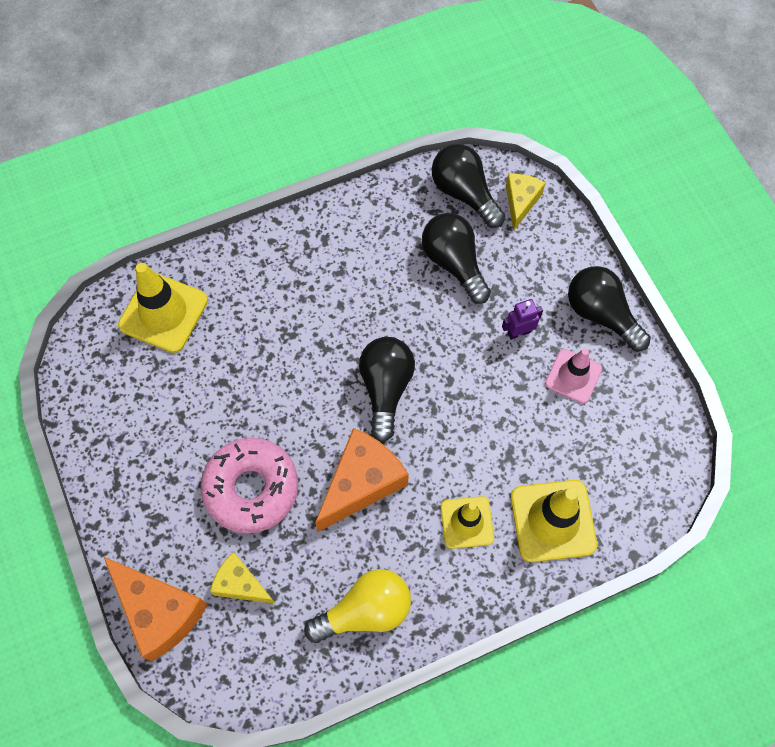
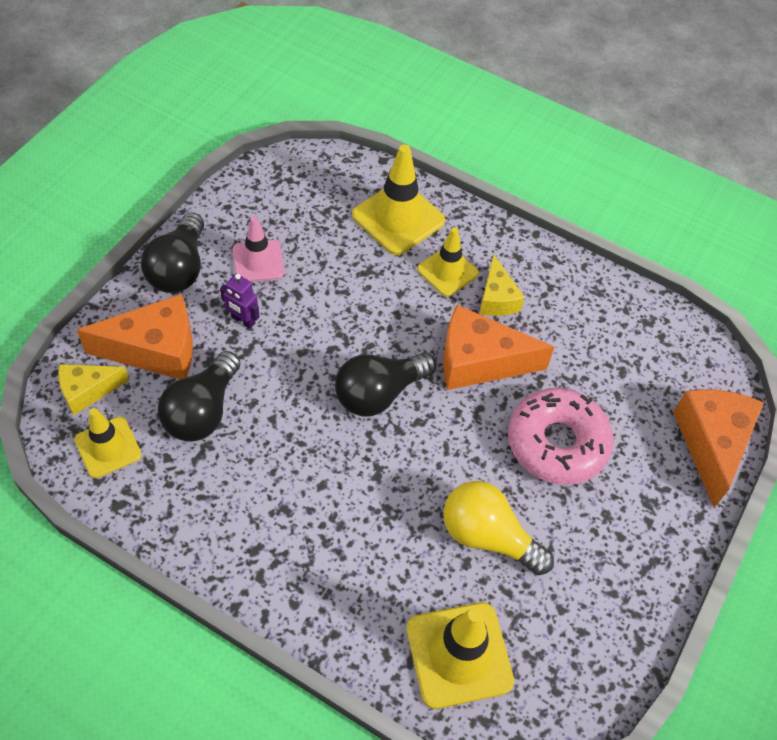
camera: 130 degrees left, 10 degrees down
(240, 584) = (636, 398): yellow cheese -> yellow cheese (497, 298)
(365, 611) = (574, 300): yellow light bulb -> yellow light bulb (488, 536)
(464, 193) = (108, 447): black light bulb -> yellow traffic cone
(530, 260) = (155, 350): none -> orange cheese

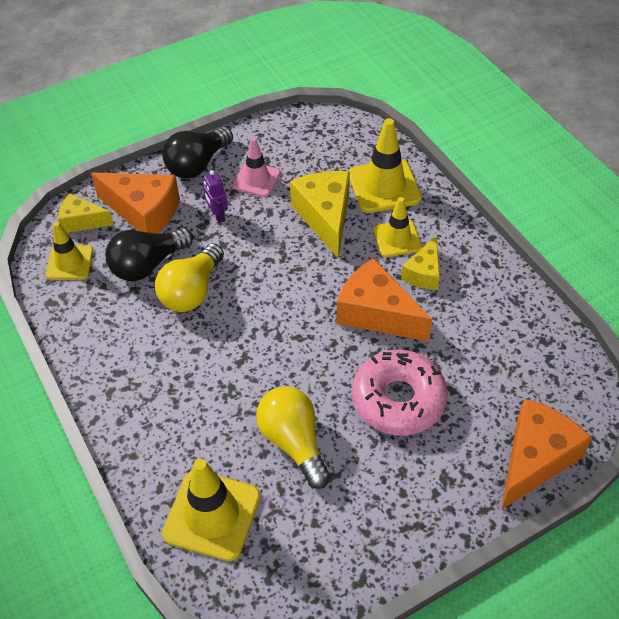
camera: 35 degrees right, 5 degrees down
(273, 420) = (192, 291): none -> yellow light bulb
(360, 276) = (325, 217): none -> yellow cheese
(379, 393) = (282, 305): black light bulb -> none

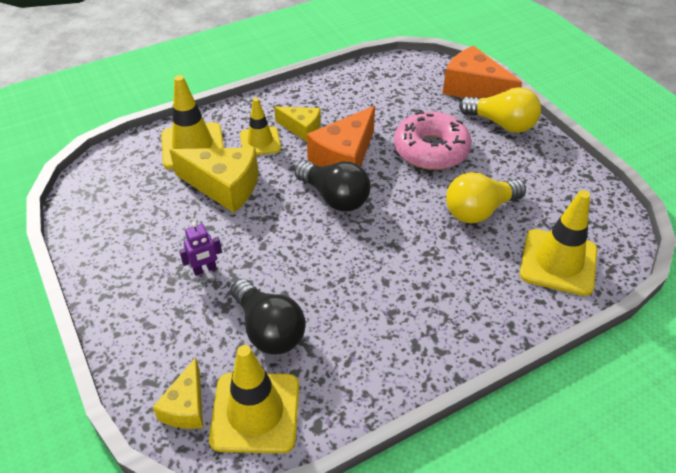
camera: 90 degrees left, 5 degrees down
(70, 263) = (255, 412): yellow traffic cone -> yellow traffic cone, size x1.56
(144, 212) = (184, 339): orange cheese -> none
(192, 291) = (310, 287): yellow light bulb -> yellow light bulb (502, 124)
(197, 164) = (117, 291): black light bulb -> black light bulb (335, 197)
(256, 179) = (157, 238): pink traffic cone -> none
(325, 217) = (224, 186): yellow cheese -> yellow cheese turned 150 degrees counterclockwise

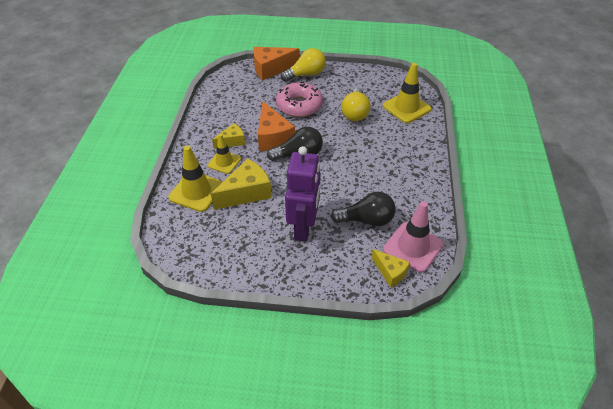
camera: 55 degrees left, 0 degrees up
(205, 269) = (303, 227): purple robot -> purple robot, size x2.41
(255, 412) = (413, 247): yellow traffic cone -> pink traffic cone

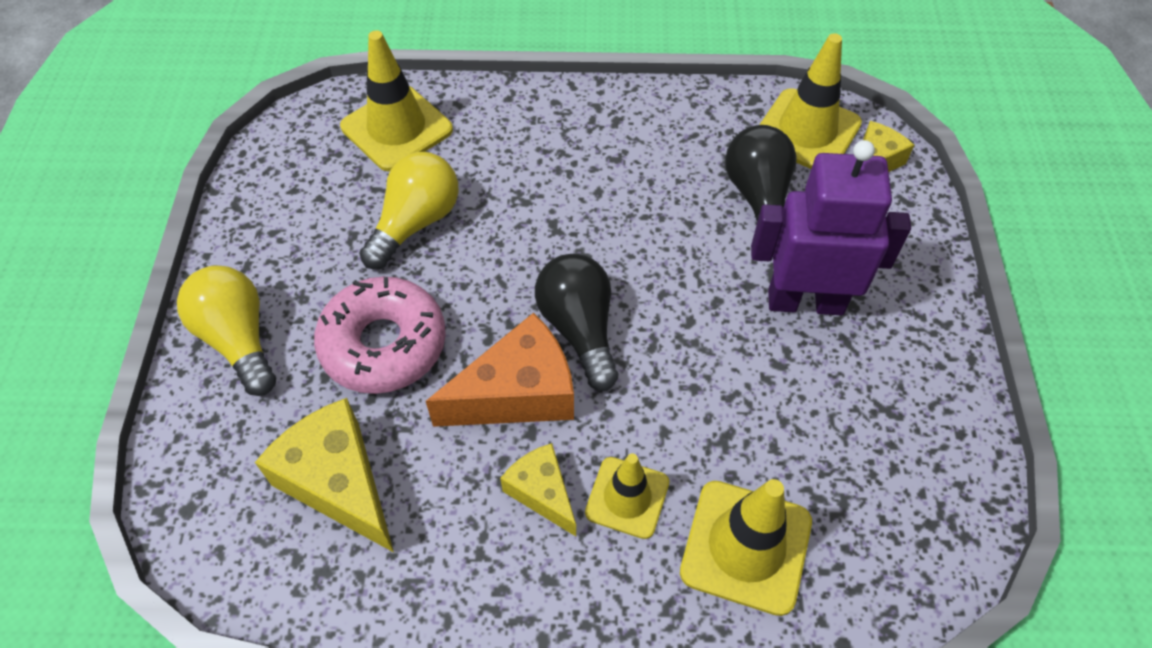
camera: 95 degrees left, 10 degrees up
(246, 193) = (727, 427): yellow cheese -> yellow cheese (338, 482)
(271, 69) = (196, 435): orange cheese -> none
(355, 113) = (415, 222): yellow light bulb -> yellow light bulb turned 60 degrees counterclockwise
(413, 247) = (807, 131): pink traffic cone -> yellow traffic cone

